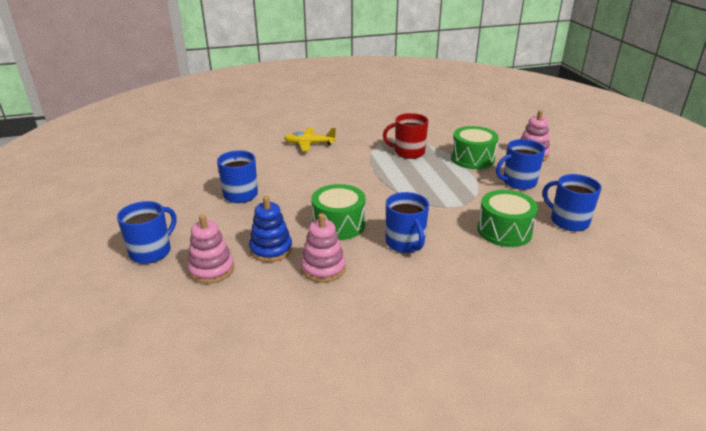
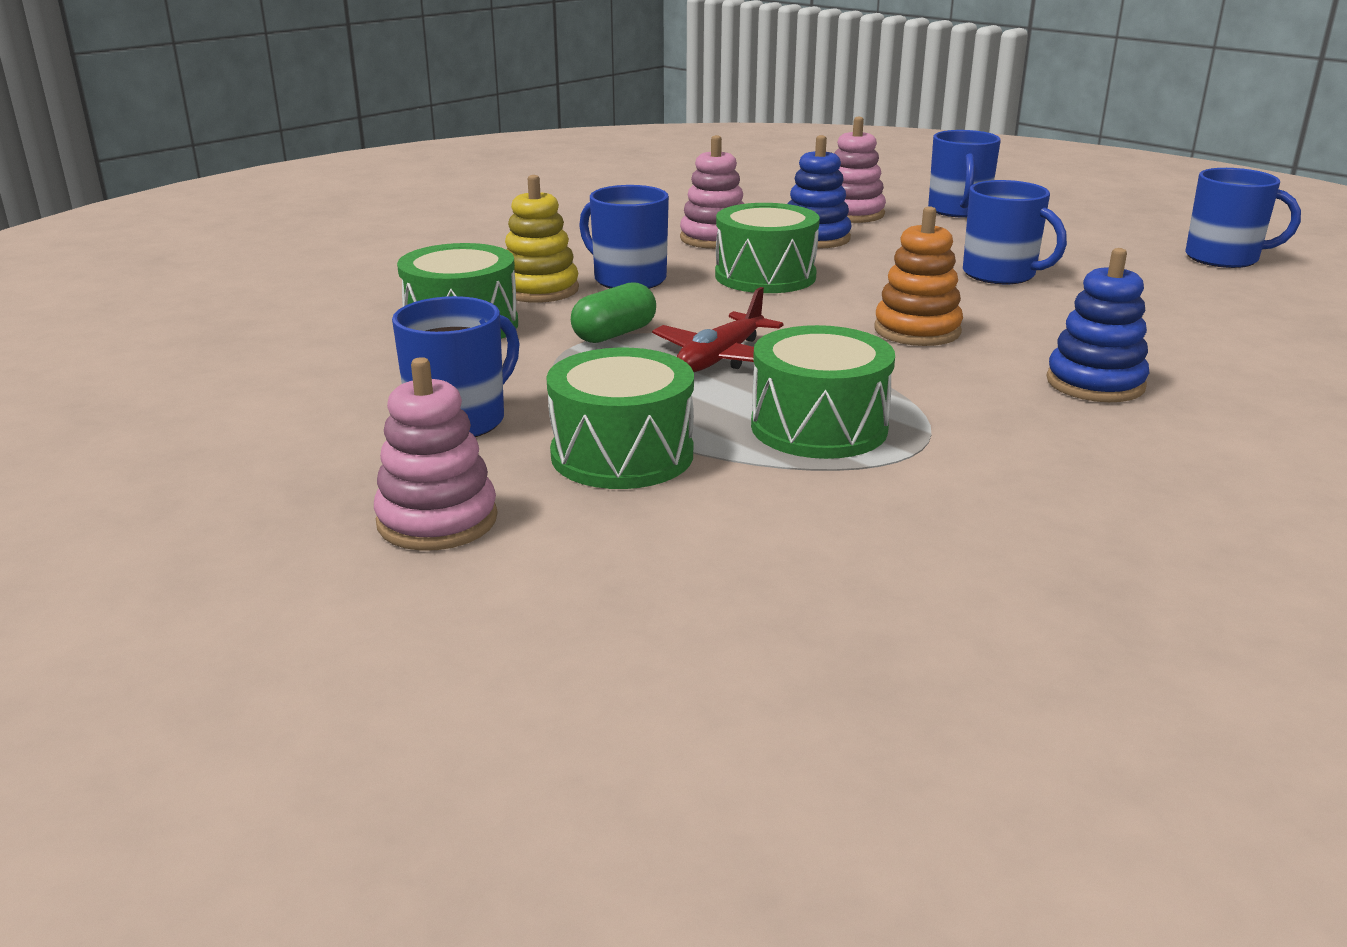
camera: 150 degrees right, 5 degrees down
(309, 144) = (1095, 383): yellow plane -> blue stacking toy
(325, 176) = (917, 330): none -> orange stacking toy
(408, 152) = (819, 427): red mug -> green drum
(410, 183) = (721, 358): none -> red plane
(440, 206) = (614, 334): none -> green capsule
(455, 248) = (539, 290): none -> yellow stacking toy
(568, 221) = (326, 367): blue mug -> blue mug (1224, 258)

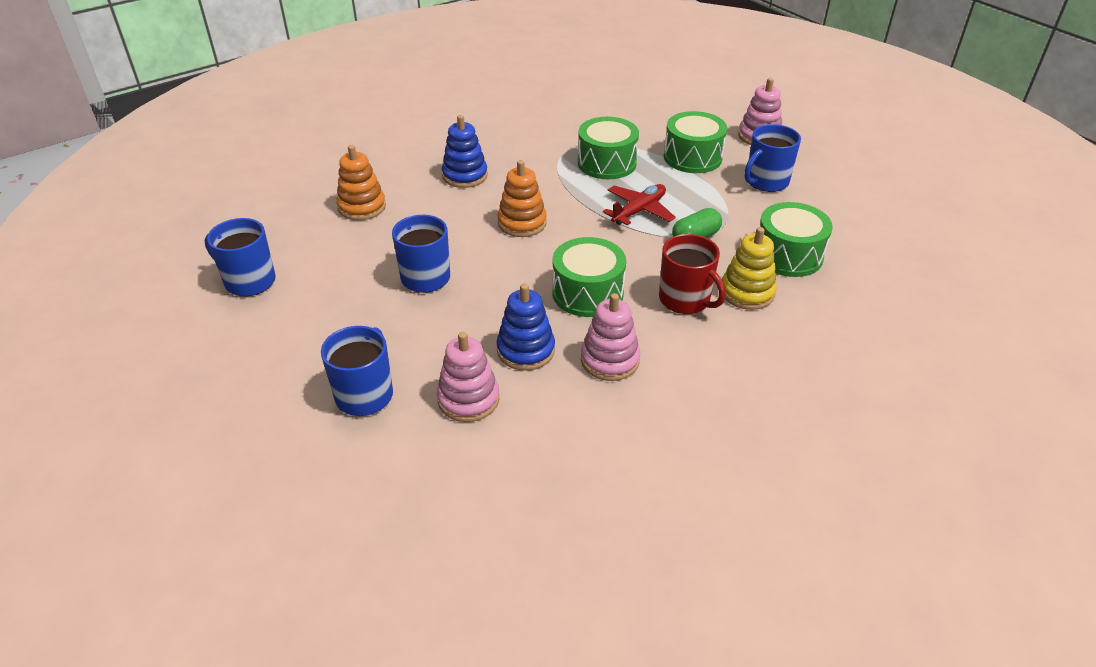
camera: 170 degrees left, 15 degrees up
(628, 279) = (685, 300): blue mug -> red mug
(1210, 330) = (362, 207): none -> orange stacking toy

